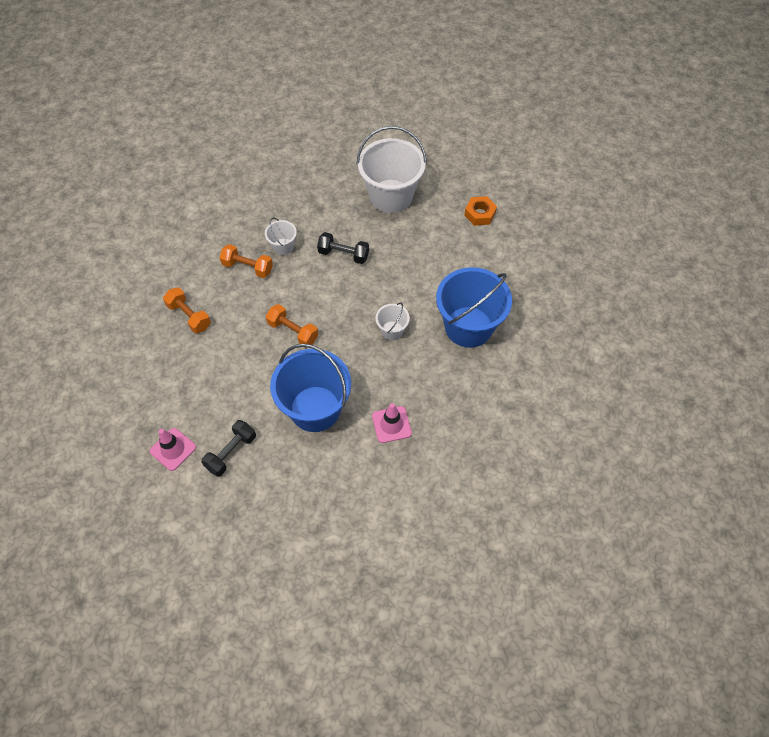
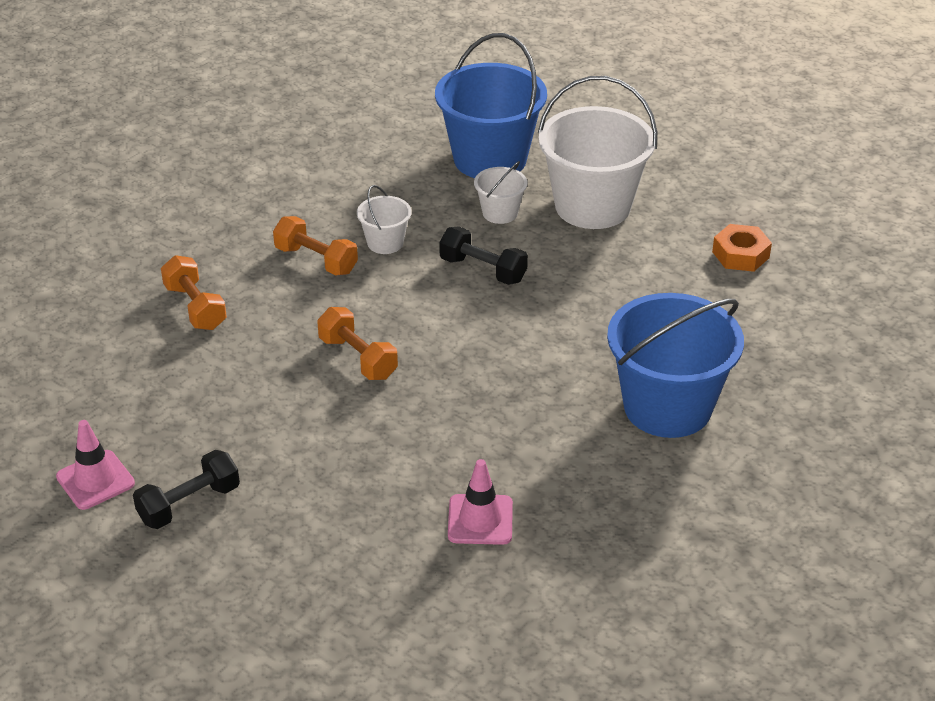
camera: 15 degrees right, 20 degrees down
(315, 409) = (355, 471): blue bucket -> blue bucket (490, 159)
(392, 330) = (529, 387): white bucket -> white bucket (500, 213)

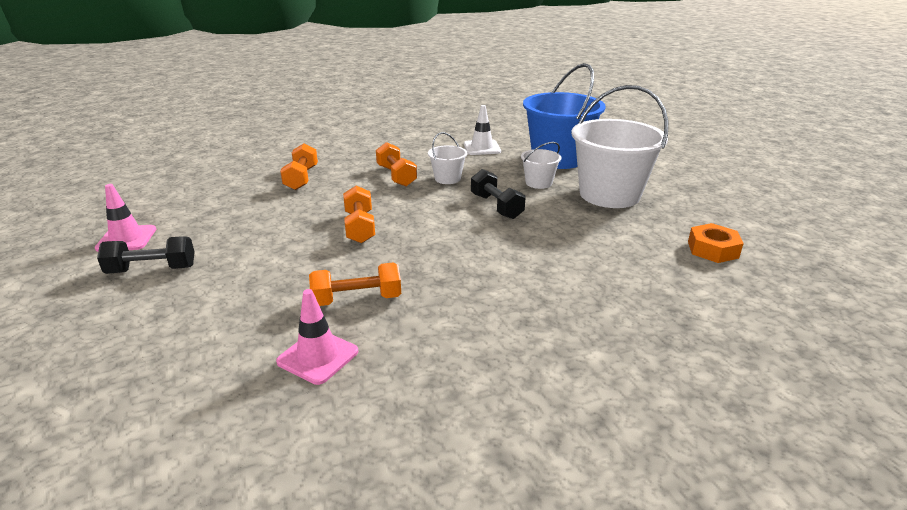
camera: 30 degrees right, 10 degrees down
(377, 169) = (482, 148): none -> white traffic cone
(453, 449) = (357, 299): none -> orange dumbbell
(667, 407) = (561, 331): blue bucket -> none

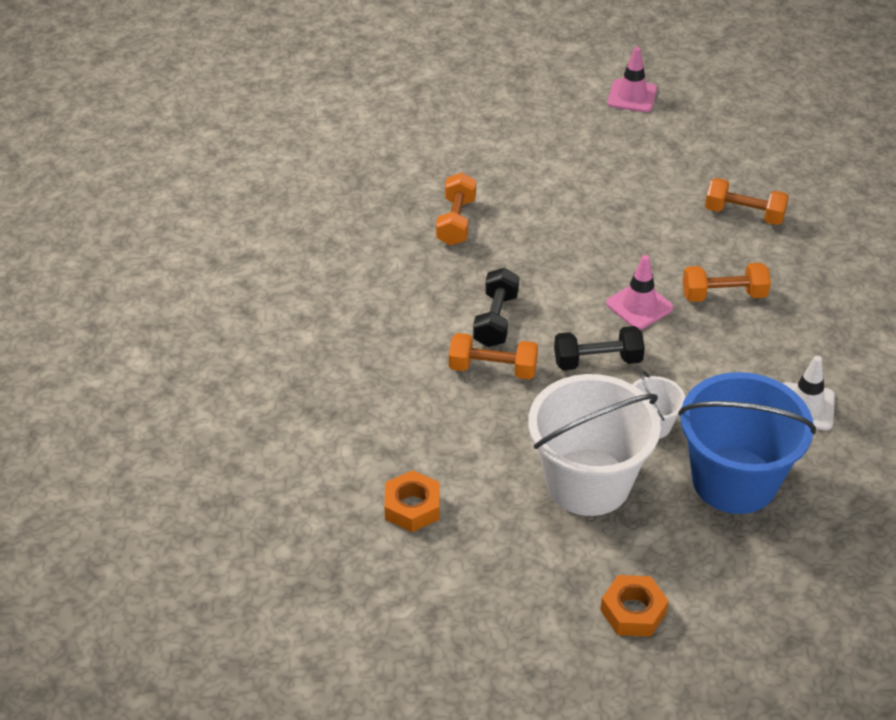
camera: 110 degrees right, 15 degrees up
(152, 270) = (564, 113): black dumbbell -> black dumbbell (496, 320)
(318, 356) = (392, 192): pink traffic cone -> pink traffic cone (639, 306)
(360, 227) = (591, 243): orange dumbbell -> orange dumbbell (493, 369)
(447, 178) = (698, 340): white bucket -> none
(683, 171) = (633, 611): none -> orange nut

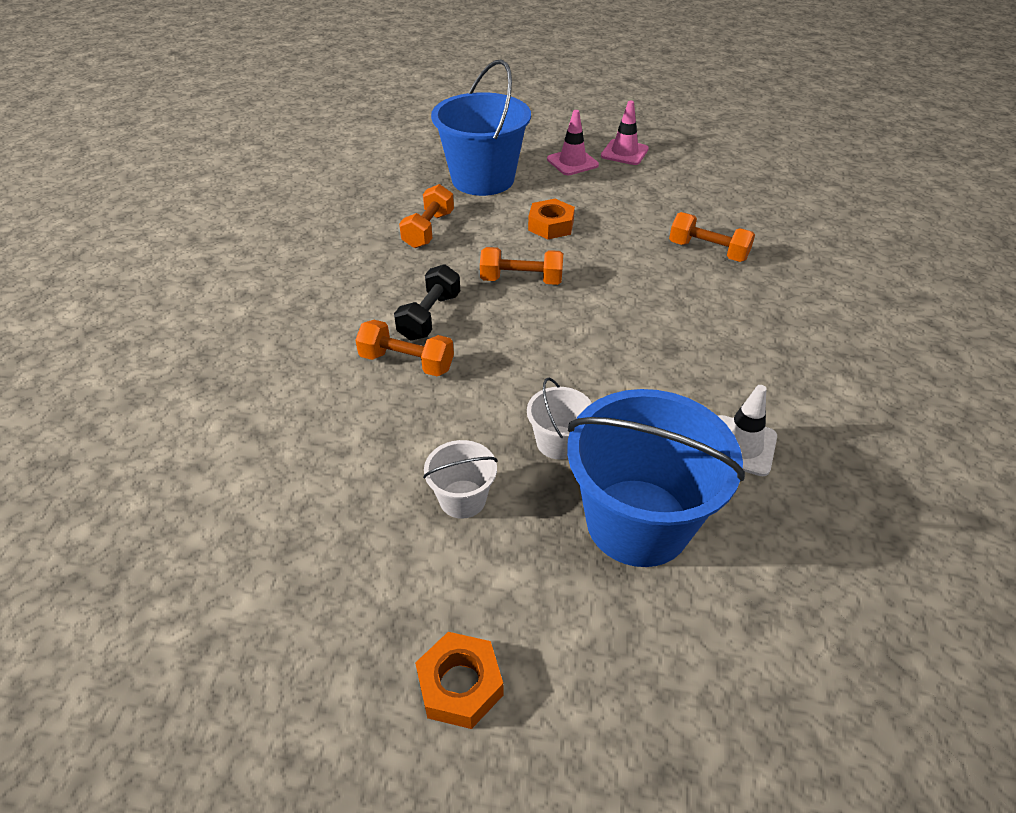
camera: 10 degrees right, 0 degrees up
(412, 507) = (251, 499): orange nut -> orange nut (551, 225)
(489, 150) = (482, 179): none -> blue bucket
(588, 482) = (462, 499): white bucket -> white bucket, size x0.46
(597, 361) = (519, 368): black dumbbell -> none
(639, 306) = (580, 320): pink traffic cone -> pink traffic cone (572, 162)
(723, 295) = (671, 320): orange dumbbell -> orange dumbbell (521, 280)

